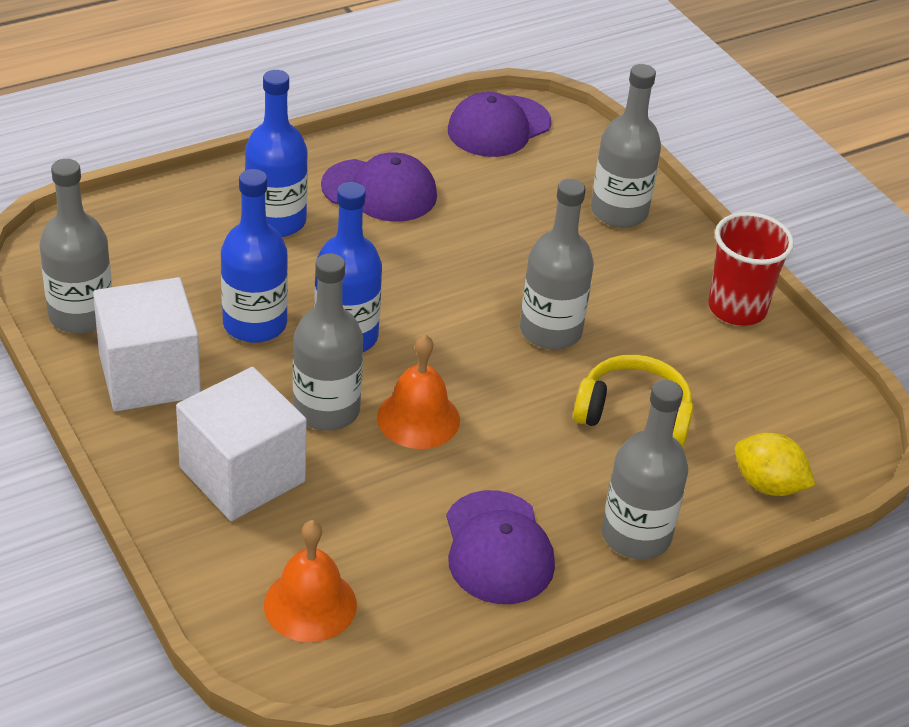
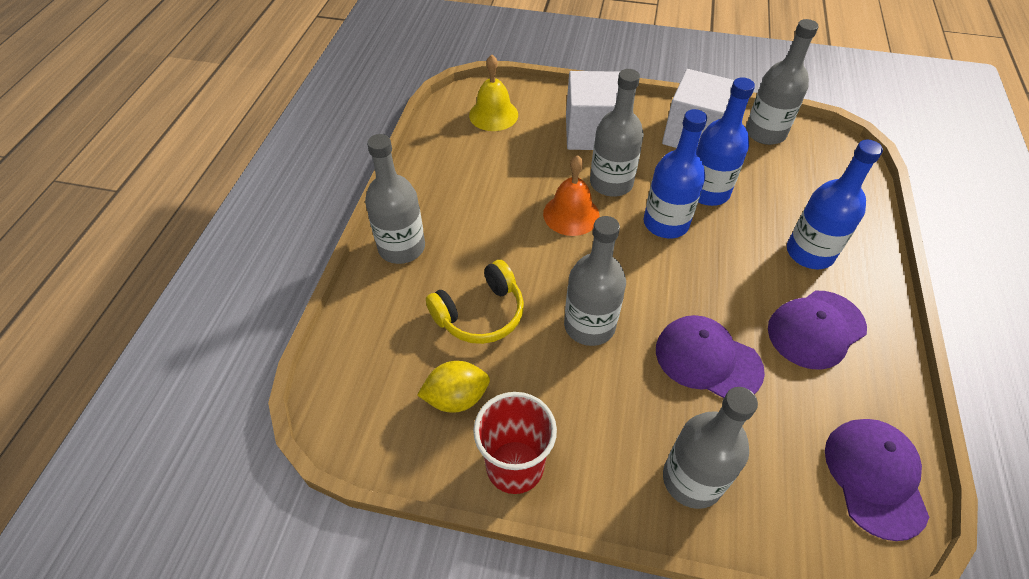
camera: 135 degrees right, 10 degrees up
(310, 604) = (493, 115): orange bell -> yellow bell
(498, 548) = (455, 190): purple cap -> purple cap (707, 359)
(768, 485) = (362, 337): yellow lemon -> yellow lemon (456, 398)

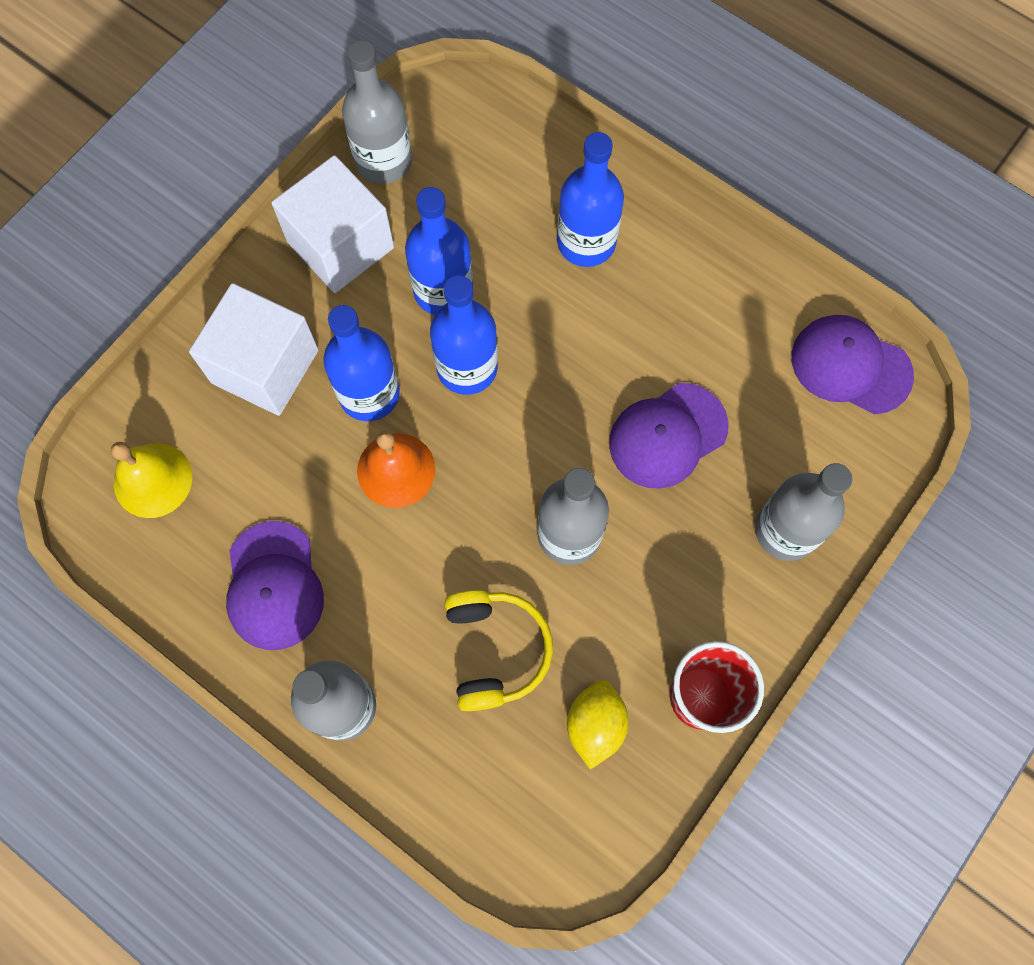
camera: 65 degrees left, 20 degrees up
(611, 183) = (369, 393): grey bottle -> blue bottle
(816, 329) = (681, 305): purple cap -> purple cap (274, 586)

